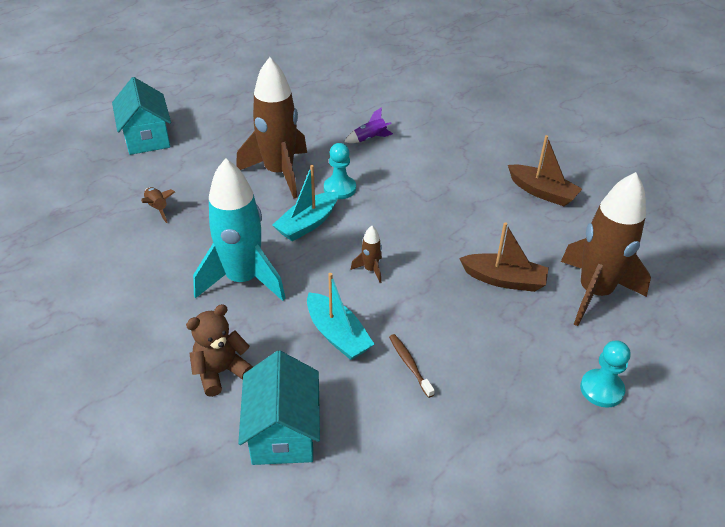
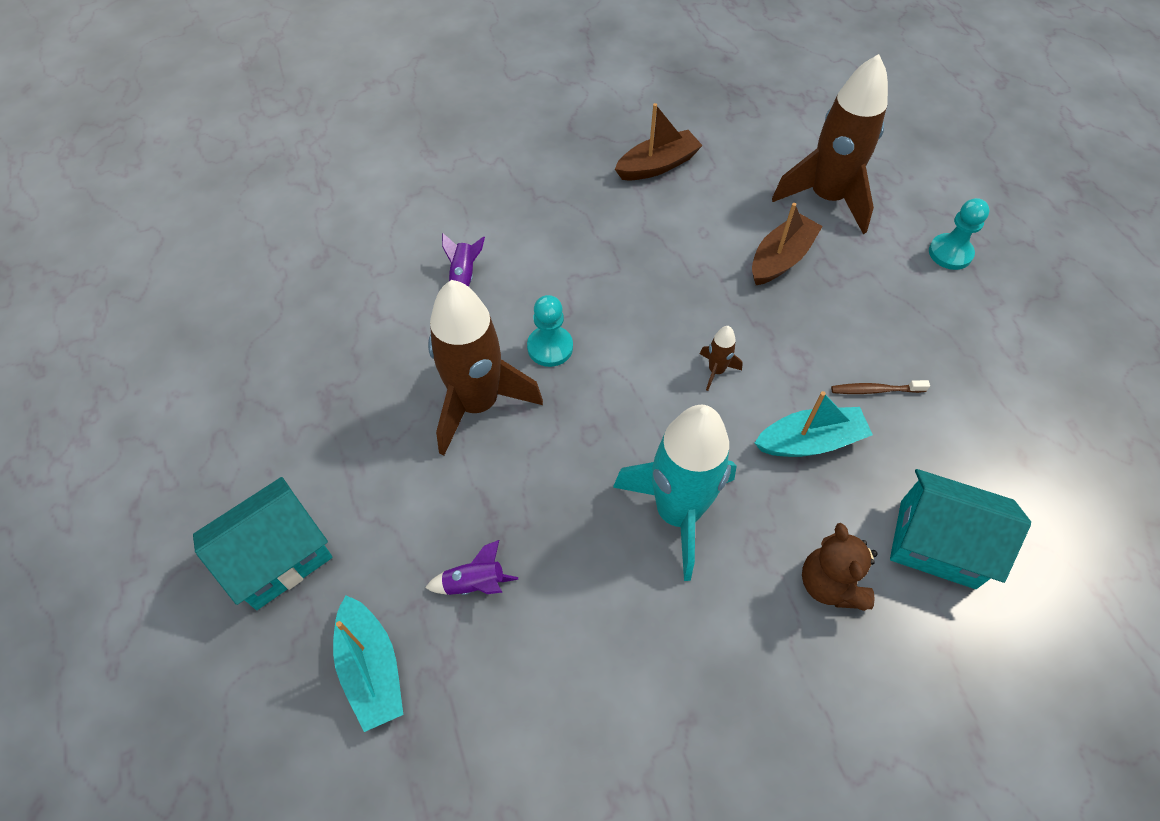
camera: 65 degrees left, 15 degrees up
(147, 138) = (278, 557): turquoise house -> turquoise house turned 45 degrees counterclockwise
(157, 208) = (474, 583): brown rocket -> purple rocket
(308, 224) = (602, 406): turquoise boat -> turquoise boat (371, 668)

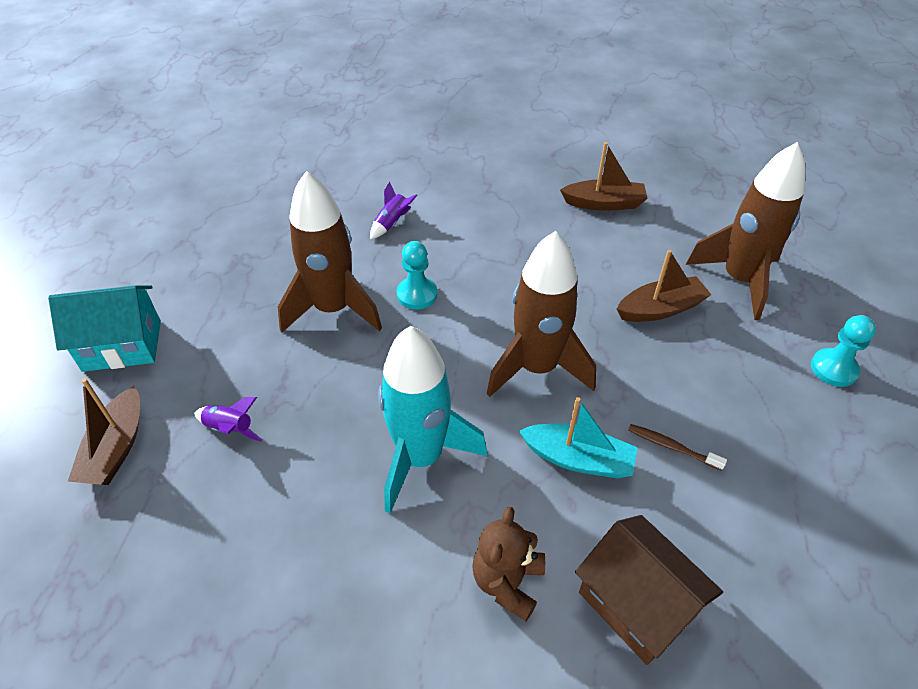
camera: 30 degrees right, 10 degrees down
(371, 668) = (116, 448): turquoise boat -> brown boat
(716, 371) = (537, 368): brown rocket -> brown rocket, size x2.47
(937, 544) = (636, 604): turquoise house -> brown house

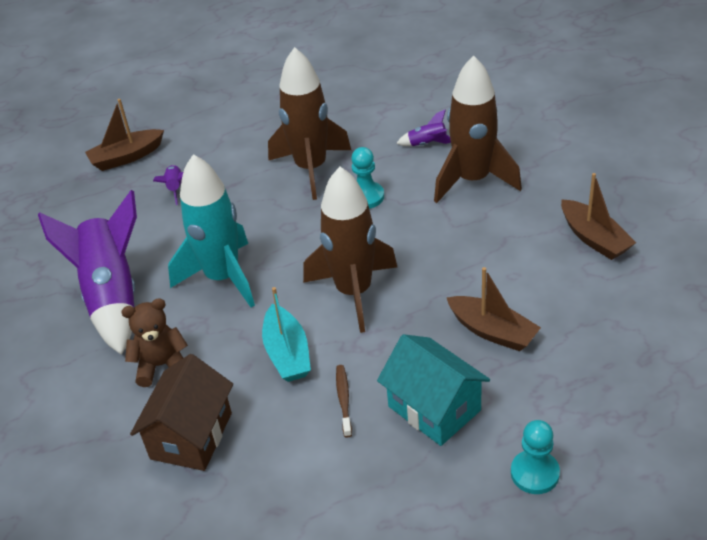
camera: 60 degrees right, 5 degrees down
(122, 345) = (197, 109): turquoise house -> turquoise house (434, 408)
(348, 580) = (112, 296): none -> purple rocket
(739, 280) = (589, 367): brown rocket -> brown rocket (473, 180)

